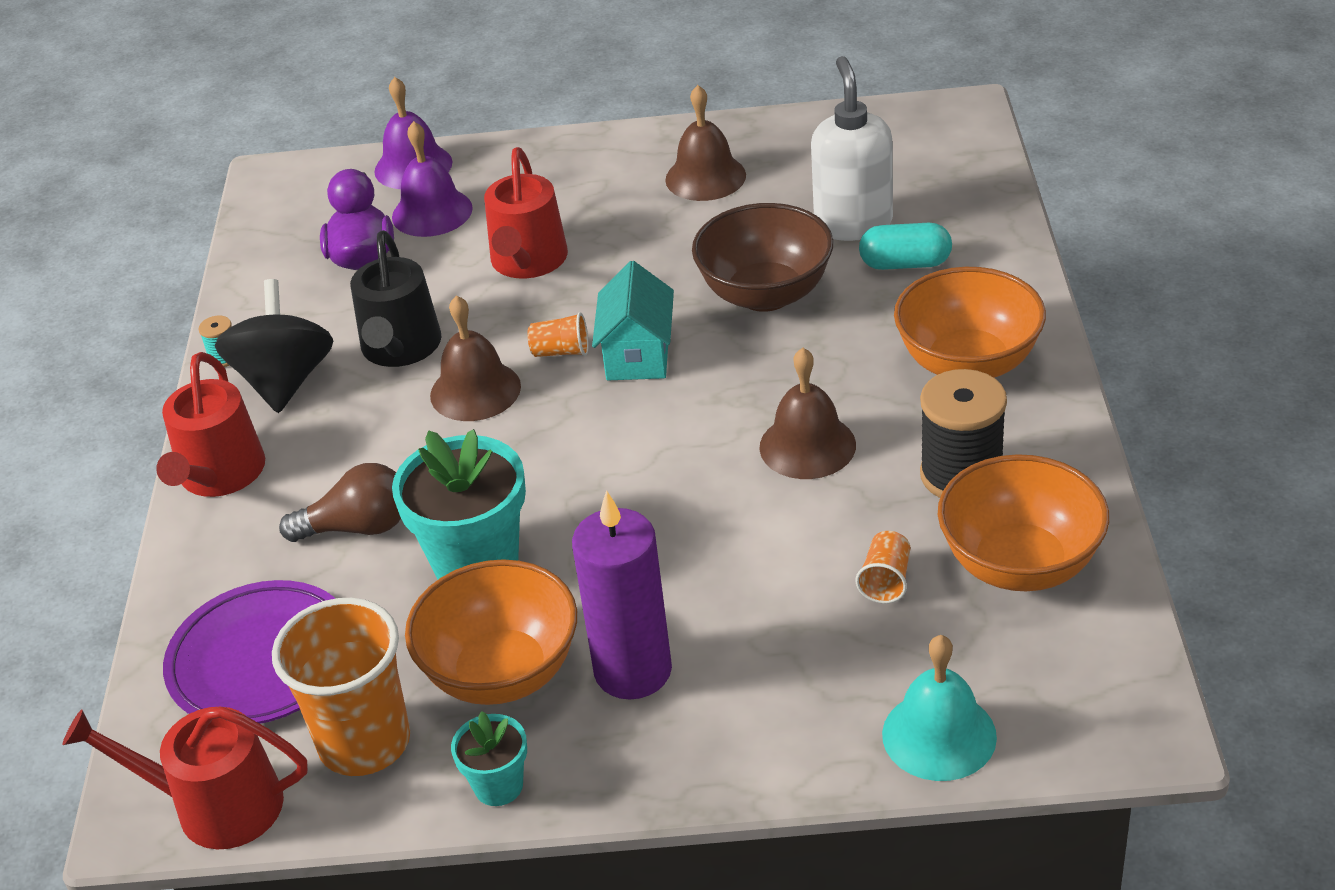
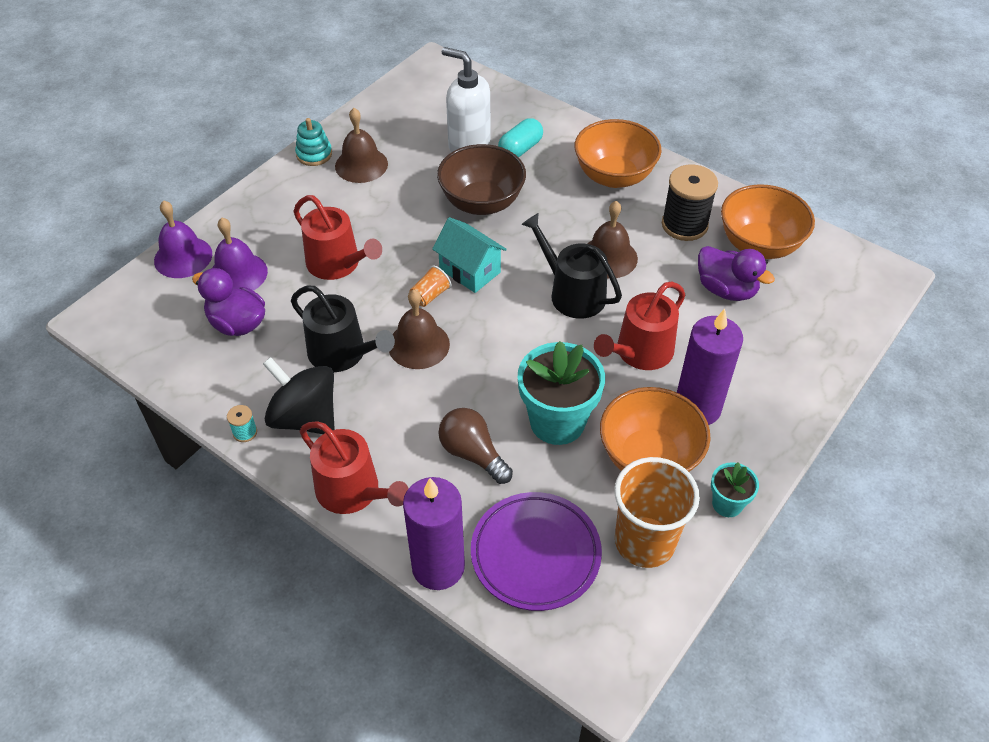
camera: 55 degrees left, 10 degrees up
(176, 597) = (438, 567): none -> purple candle
(216, 805) = (630, 635): red watering can -> red watering can (640, 352)
(358, 527) = (473, 454): brown light bulb -> brown light bulb turned 75 degrees counterclockwise
(676, 138) = (314, 154): none -> turquoise stacking toy
(703, 453) = (572, 293): none -> black watering can
(886, 580) = (726, 289): orange cup -> purple duck
(939, 735) = (836, 333): turquoise bell -> none

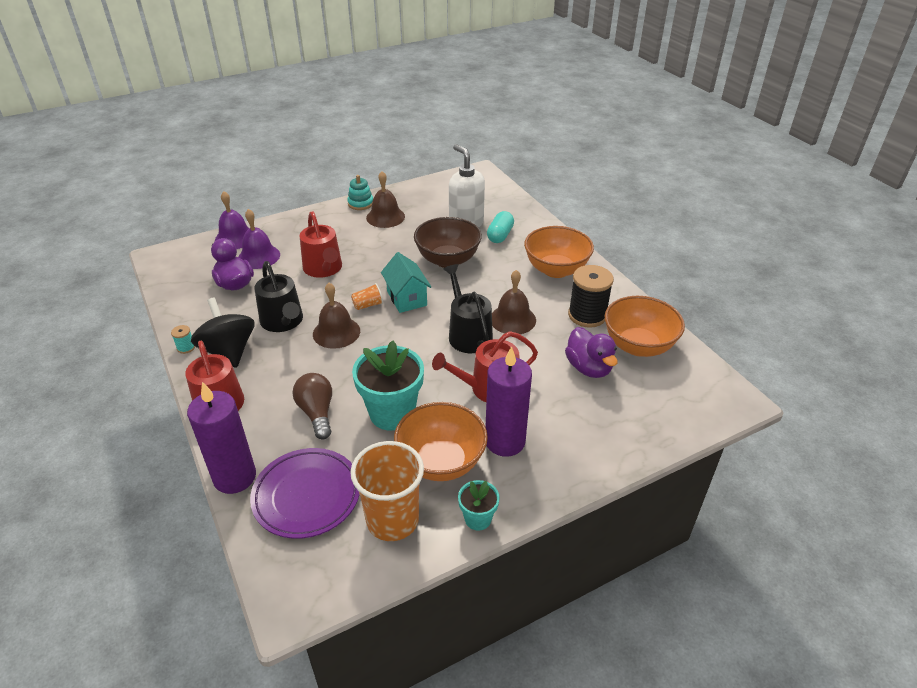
camera: 25 degrees right, 10 degrees down
(520, 149) = (500, 235): turquoise capsule -> turquoise capsule turned 45 degrees counterclockwise

